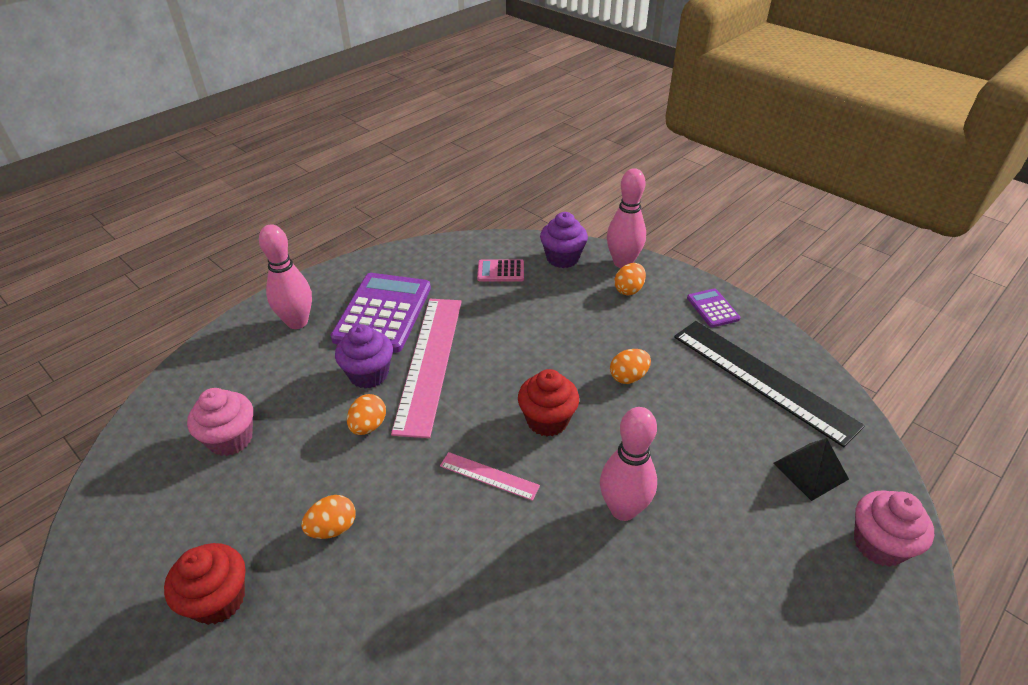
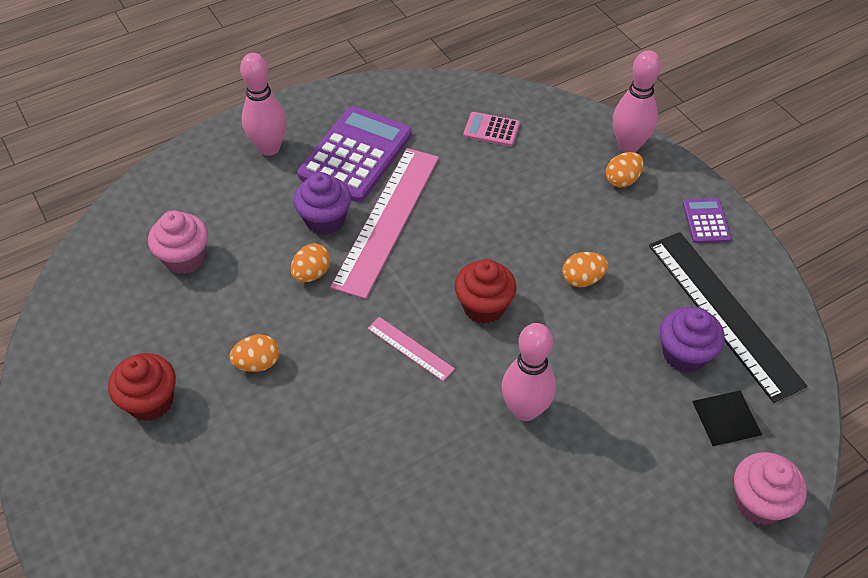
camera: 15 degrees right, 10 degrees up
(562, 258) = (564, 127): purple cupcake -> purple cupcake (684, 354)

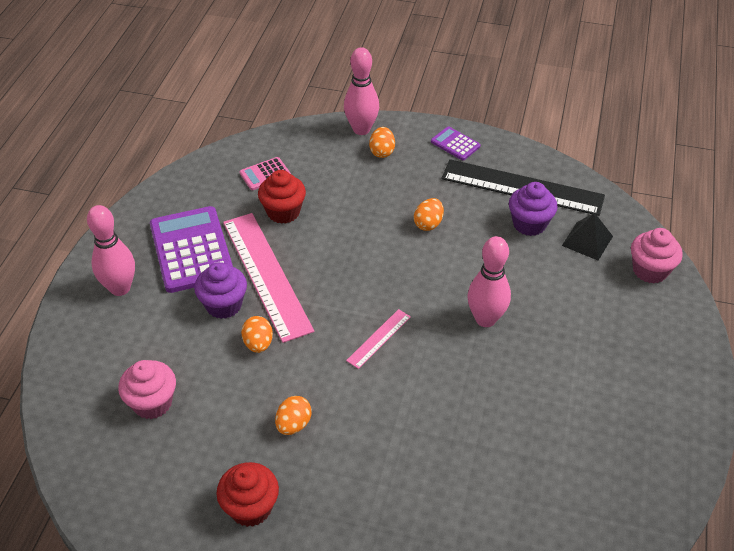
camera: 45 degrees left, 5 degrees down
(410, 348) = (379, 338): pink ruler -> pink ruler turned 45 degrees counterclockwise
(484, 306) = (392, 281): red cupcake -> red cupcake (283, 212)

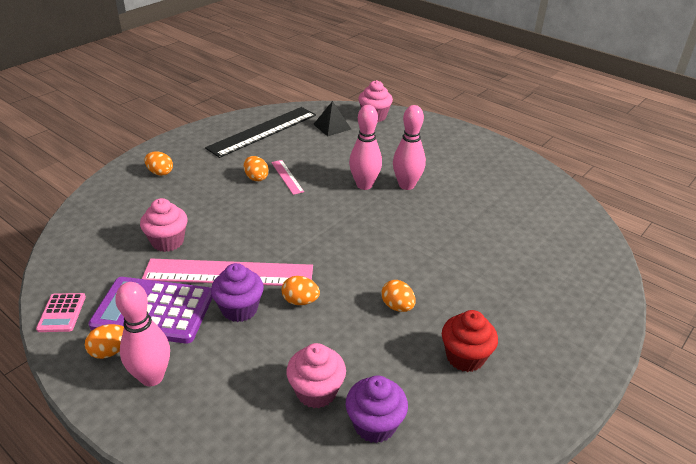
camera: 65 degrees left, 10 degrees down
(134, 249) = (110, 351): none -> orange egg
(265, 174) = (111, 238): pink calculator -> pink calculator (62, 313)
(283, 212) = (168, 241): red cupcake -> pink cupcake
(361, 129) = (123, 173): pink bowling pin -> pink bowling pin (406, 185)
(379, 338) = (345, 236): pink ruler -> pink ruler (287, 177)
(455, 144) = (192, 141): purple calculator -> none
(529, 224) = (298, 140): purple cupcake -> purple cupcake (374, 425)

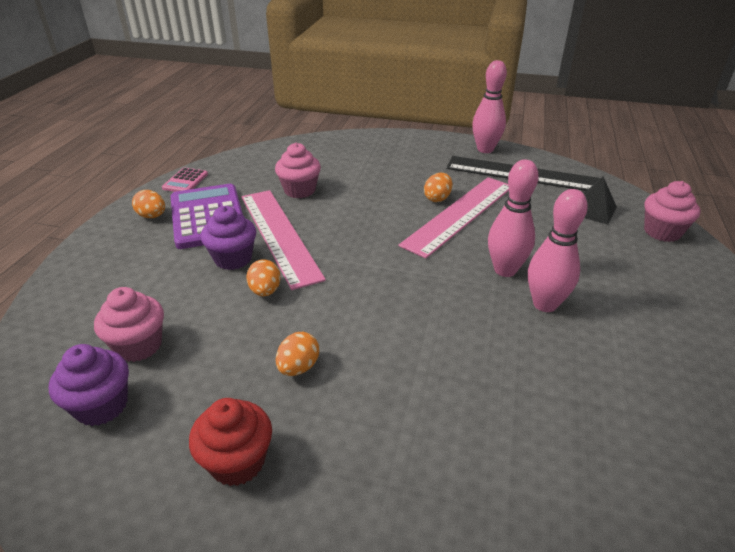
camera: 65 degrees right, 0 degrees up
(62, 313) = (185, 181): pink calculator -> pink calculator turned 45 degrees counterclockwise
(152, 377) = (130, 245): pink bowling pin -> pink bowling pin (485, 149)
(160, 173) = (391, 152): orange egg -> none
(287, 177) = (460, 214): pink ruler -> pink ruler, size x2.19

